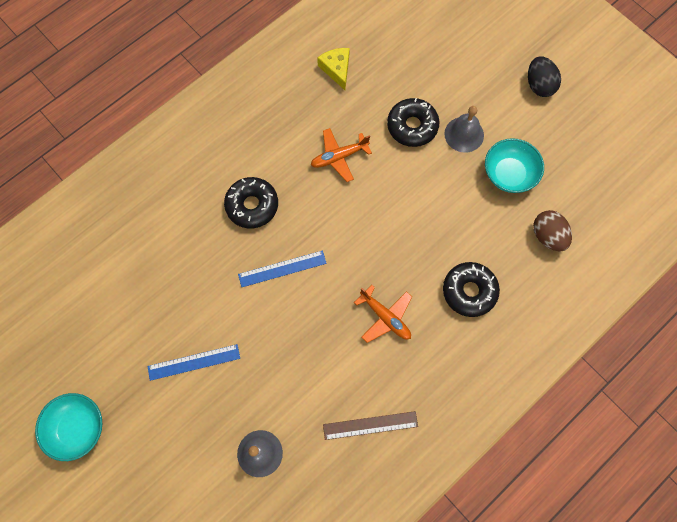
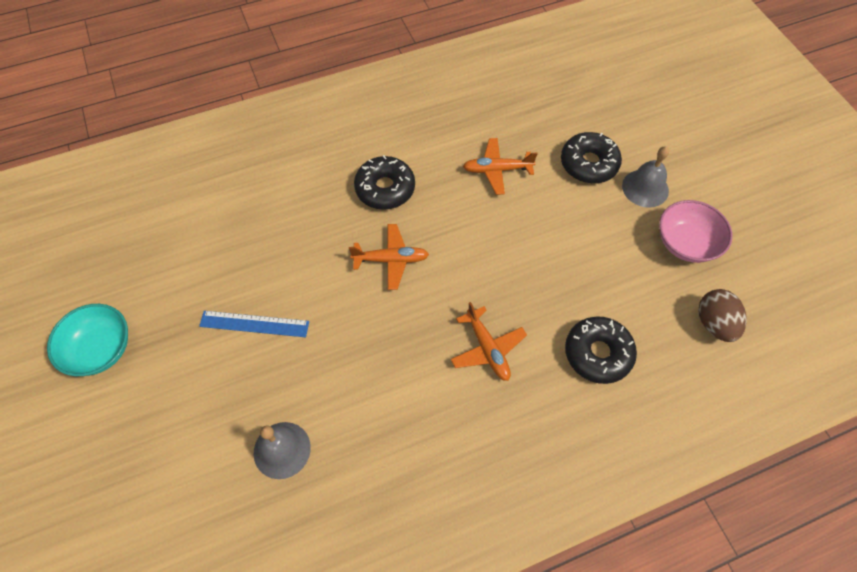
camera: 20 degrees right, 10 degrees down
(282, 268) = (391, 260): blue ruler -> orange plane
(336, 69) = (526, 89): yellow cheese -> none
(370, 425) = (423, 465): brown ruler -> none
(509, 174) = (686, 243): turquoise bowl -> pink bowl
(539, 85) = (748, 164): black egg -> none

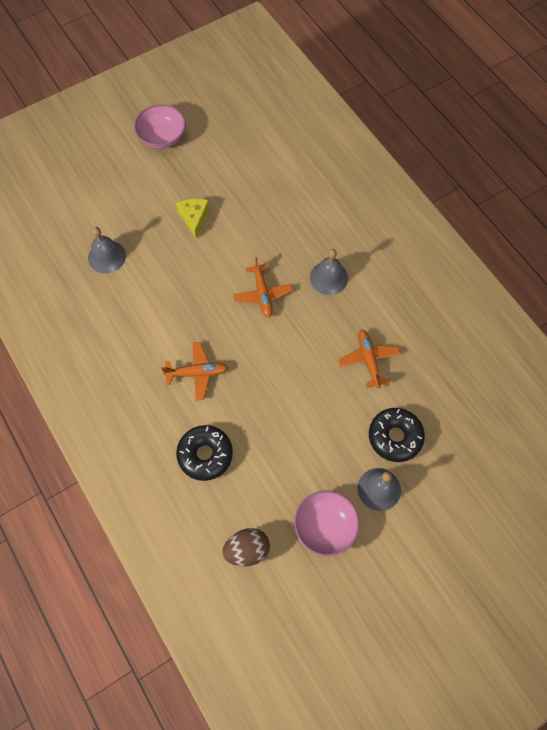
camera: 80 degrees right, 5 degrees up
(100, 349) = (162, 137): turquoise bowl -> pink bowl
(254, 324) = (194, 218): blue ruler -> yellow cheese
(385, 188) = (329, 278): black donut -> grey bell
(487, 349) = (197, 373): orange plane -> orange plane turned 150 degrees counterclockwise

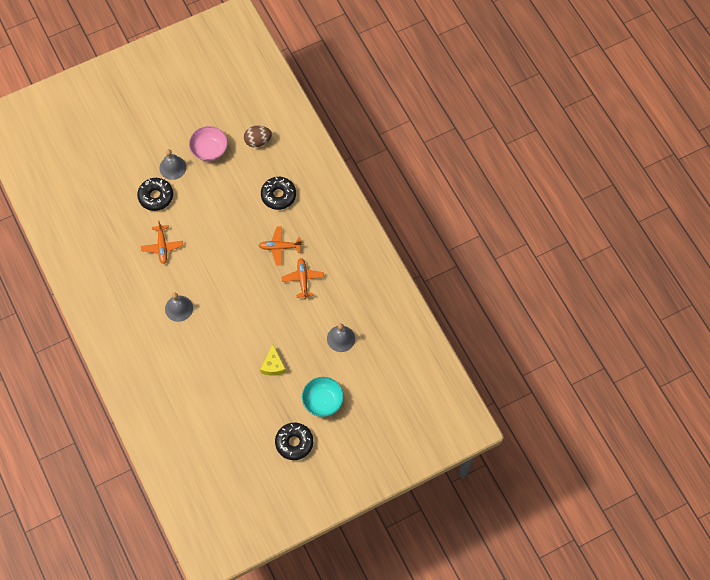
camera: 175 degrees left, 0 degrees up
(129, 183) = (323, 401): none -> turquoise bowl
(162, 137) = (294, 443): pink bowl -> black donut
(262, 294) = (228, 299): orange plane -> orange plane (303, 279)

